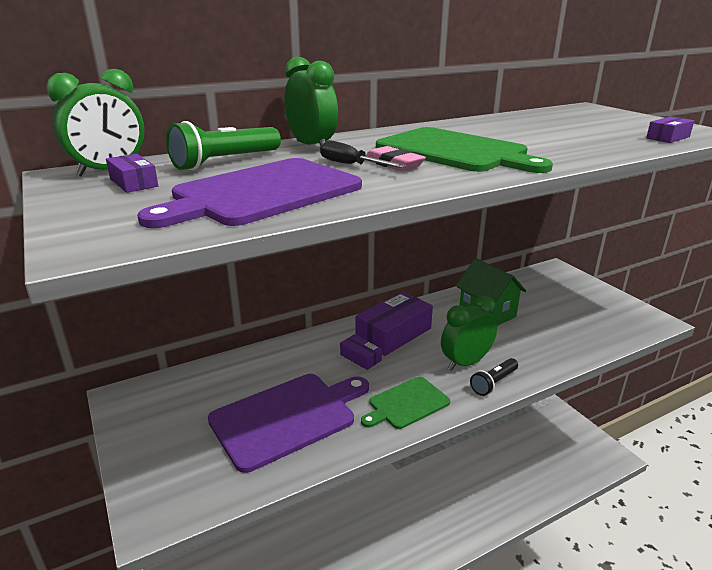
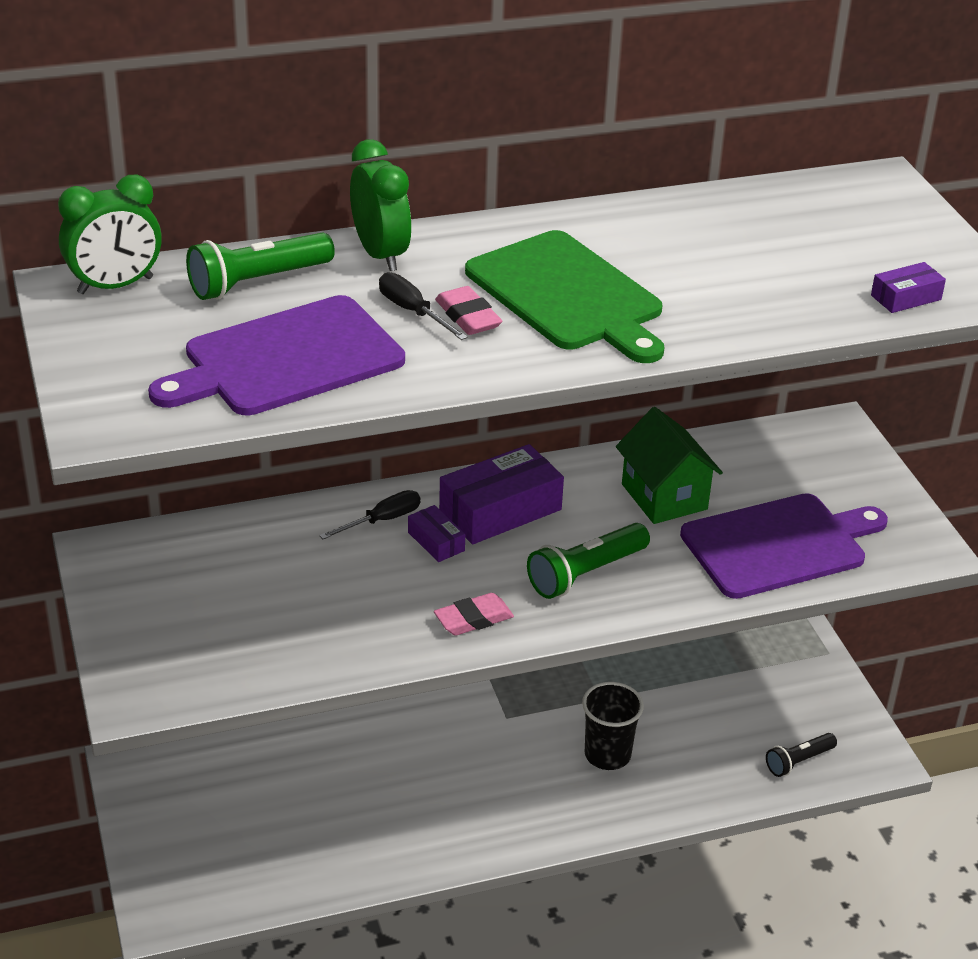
camera: 10 degrees right, 10 degrees up
(133, 183) = (144, 317): purple box -> none
(287, 417) = (309, 612): purple cutting board -> purple cutting board (779, 545)
(321, 350) = (382, 520): none -> black screwdriver
(406, 403) = (473, 619): green cutting board -> pink eraser
(463, 482) = (607, 755): none -> black cup
(465, 363) = (586, 573): green clock -> green flashlight
(494, 383) = (610, 610): black flashlight -> black flashlight (798, 761)

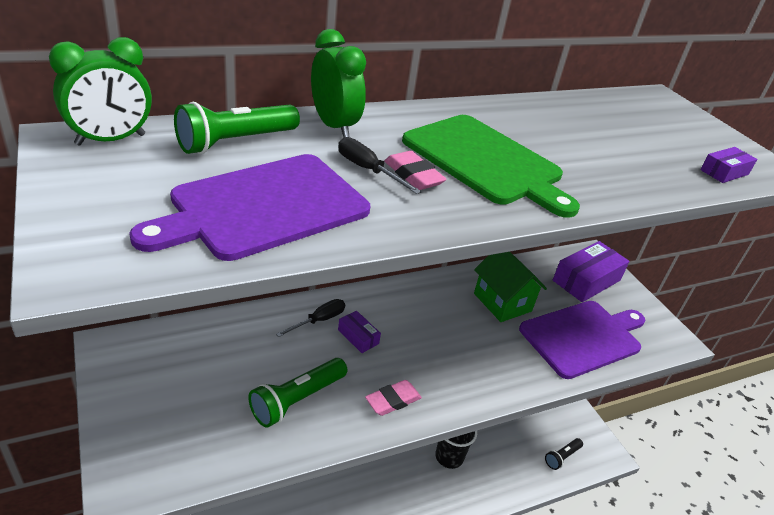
camera: 10 degrees left, 0 degrees up
(500, 510) = (398, 312): purple box -> purple box (586, 280)
(586, 573) = (464, 361): green flashlight -> green flashlight (297, 400)

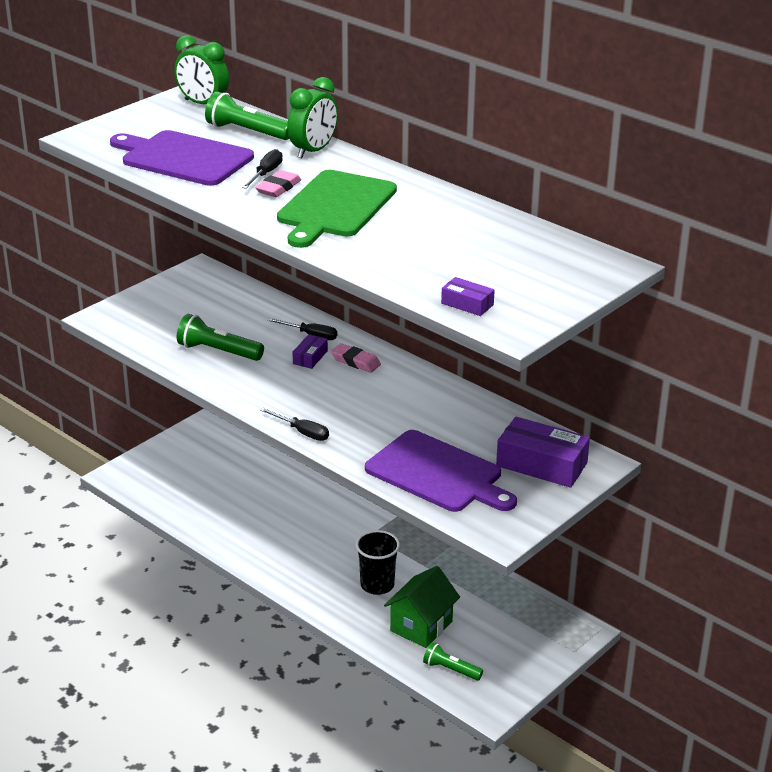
camera: 70 degrees right, 5 degrees down
(393, 400) = (255, 390): pink eraser -> pink eraser (355, 361)
(486, 395) = (302, 432): none -> black screwdriver
(502, 302) = (439, 418): green house -> green house (421, 626)
(562, 457) = (451, 669): black flashlight -> green flashlight

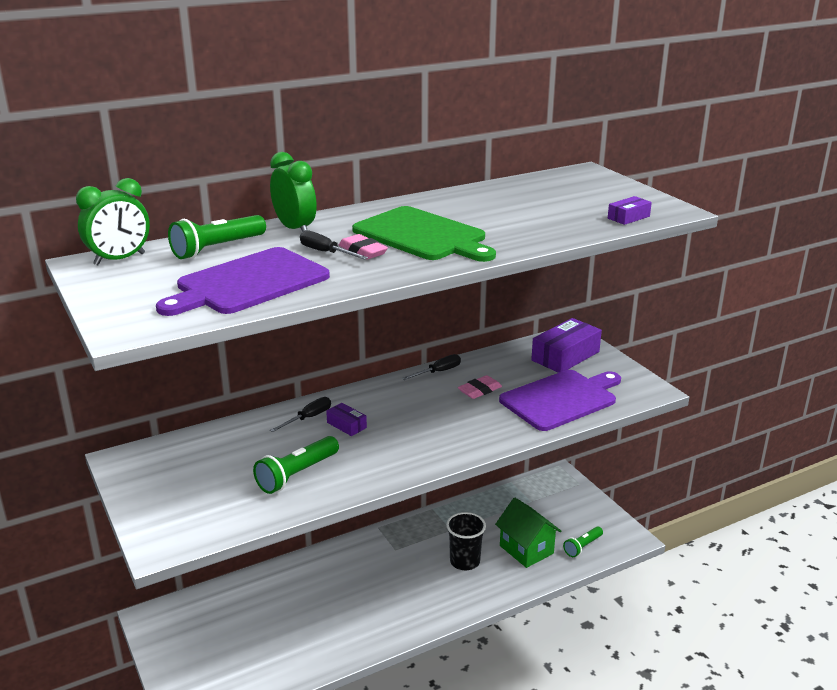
camera: 70 degrees left, 5 degrees down
(302, 432) = (469, 451): black screwdriver -> black screwdriver (438, 372)
(355, 361) = (370, 404): pink eraser -> pink eraser (479, 390)

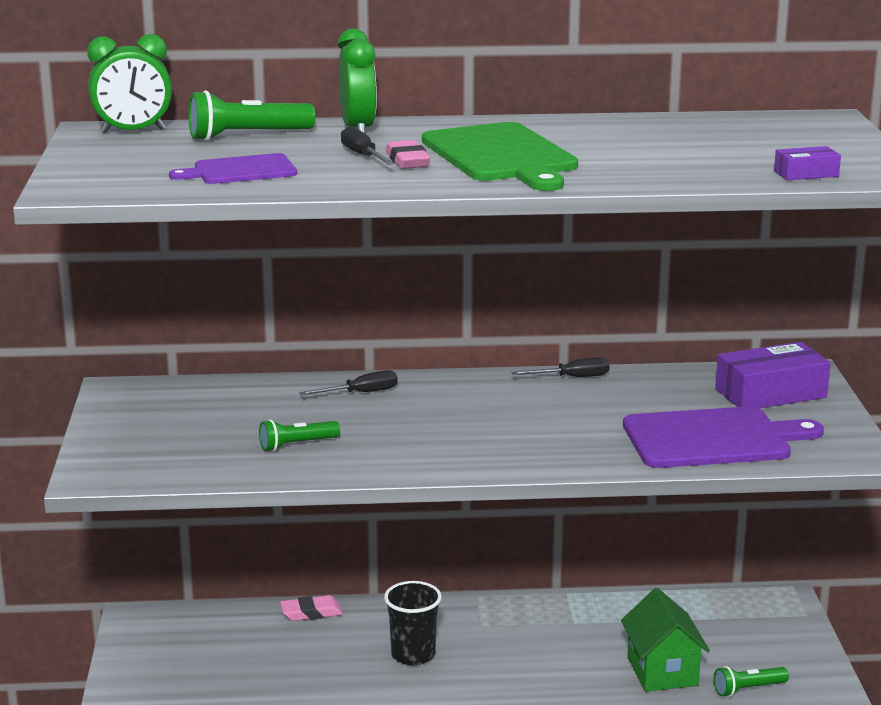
camera: 25 degrees right, 5 degrees down
(248, 283) = (240, 170): purple cutting board -> purple cutting board, size x0.58
(297, 474) = (297, 445): green flashlight -> green flashlight, size x0.65
(346, 425) = (400, 409): purple box -> none
(465, 561) = (564, 662): black cup -> black cup (413, 655)
(479, 390) = (608, 408): pink eraser -> pink eraser (311, 613)

